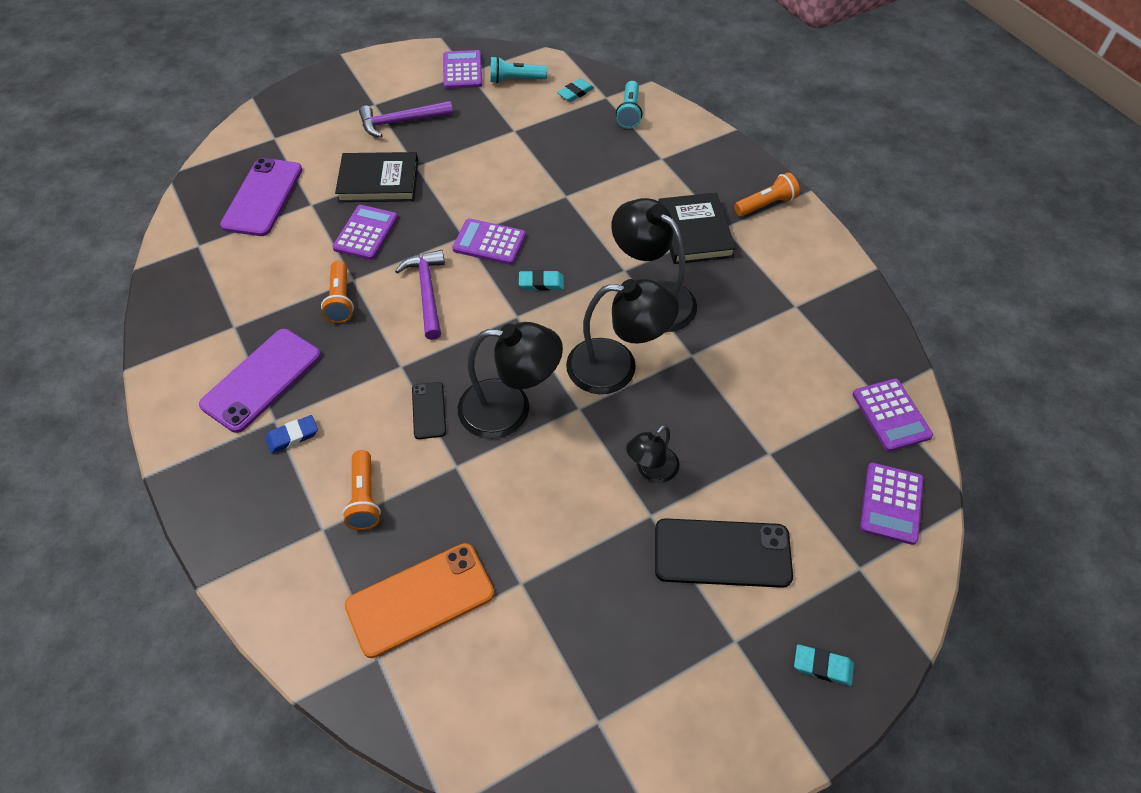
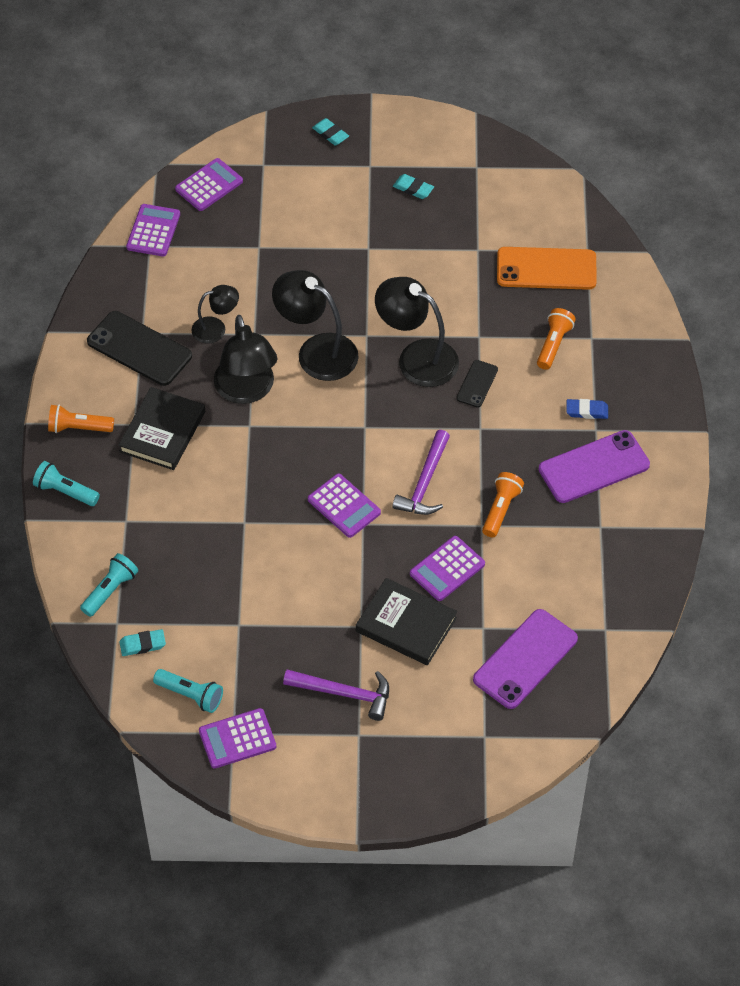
camera: 150 degrees left, 0 degrees up
(462, 70) = (237, 739): purple calculator -> purple calculator turned 45 degrees clockwise
(541, 283) = (325, 446): turquoise eraser -> turquoise eraser (413, 188)
(651, 470) = (347, 273): black lamp -> black lamp (216, 328)
(722, 553) = (340, 209): black phone -> black phone (139, 349)
(728, 157) = (65, 491): none -> turquoise flashlight

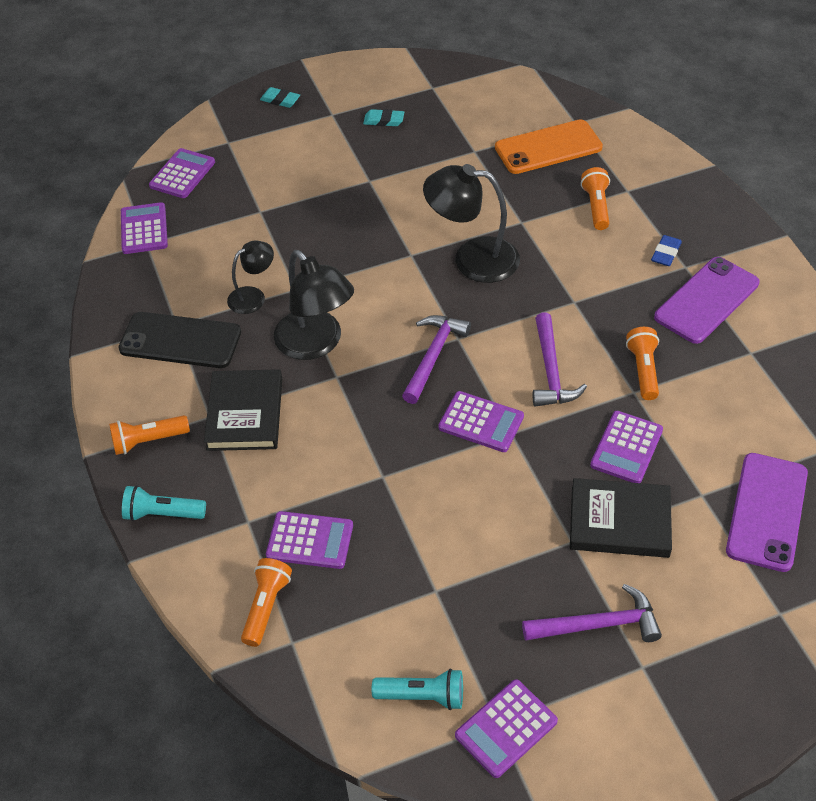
camera: 20 degrees left, 5 degrees down
(110, 590) = (266, 606): turquoise flashlight -> orange flashlight
(142, 644) = (335, 656): turquoise eraser -> none
(165, 553) = (310, 540): none -> purple calculator
(317, 351) = (369, 284): black lamp -> none
(336, 436) = (433, 356): none -> purple hammer
(477, 384) = (546, 263): black phone -> none
(587, 411) = (666, 253): blue eraser -> blue eraser turned 45 degrees counterclockwise

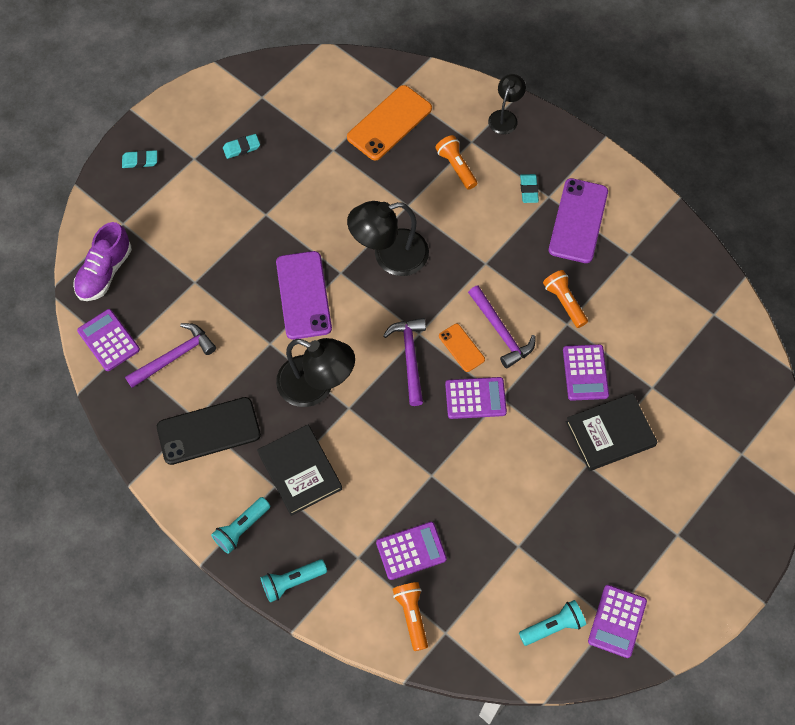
camera: 30 degrees left, 15 degrees up
(148, 441) = (241, 528): orange flashlight -> turquoise flashlight
(182, 174) = (105, 272): purple calculator -> purple shoe
(253, 296) = (240, 365): black lamp -> black lamp (505, 117)
(496, 369) = (461, 348): none -> orange phone
(598, 625) = (635, 518): purple hammer -> purple hammer (175, 357)
(666, 253) = (529, 190): blue eraser -> turquoise eraser
(767, 511) = (699, 380): purple phone -> purple phone (304, 295)

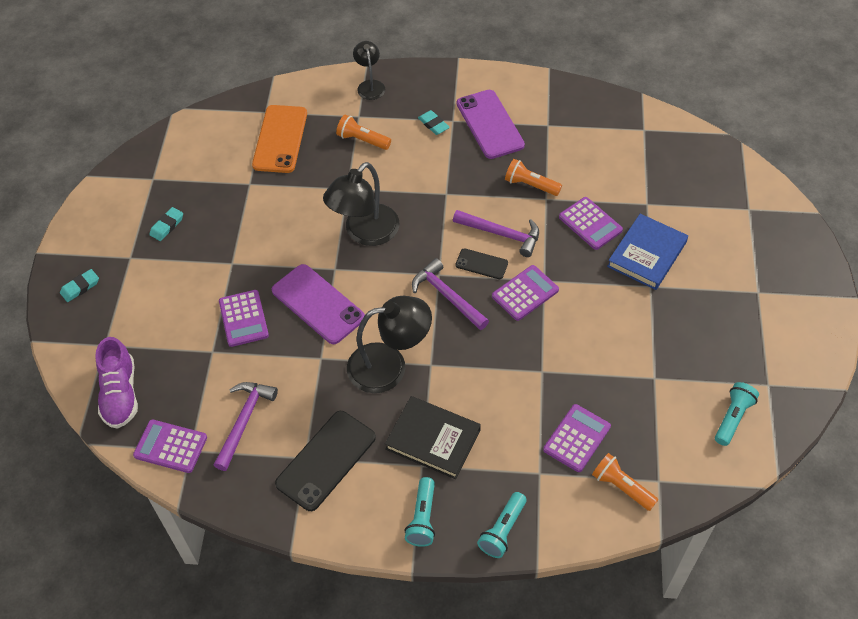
camera: 35 degrees left, 10 degrees down
(461, 348) = (481, 264): orange phone -> black phone
(610, 434) = (647, 254): black book -> blue book
(617, 621) = (773, 381): purple calculator -> purple calculator (243, 318)

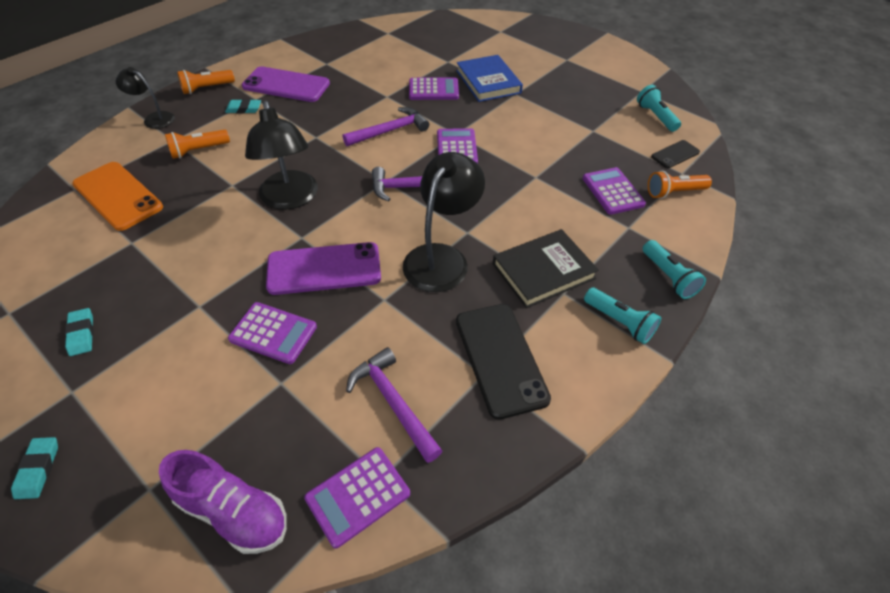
camera: 55 degrees left, 5 degrees down
(481, 264) = (404, 154): black phone -> black phone (675, 154)
(530, 185) = (365, 96): orange flashlight -> orange flashlight (206, 88)

